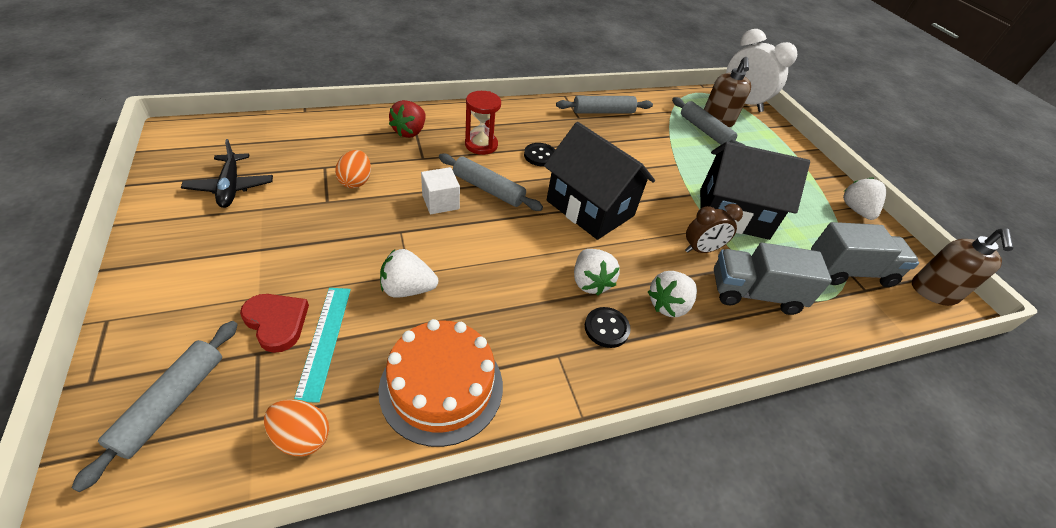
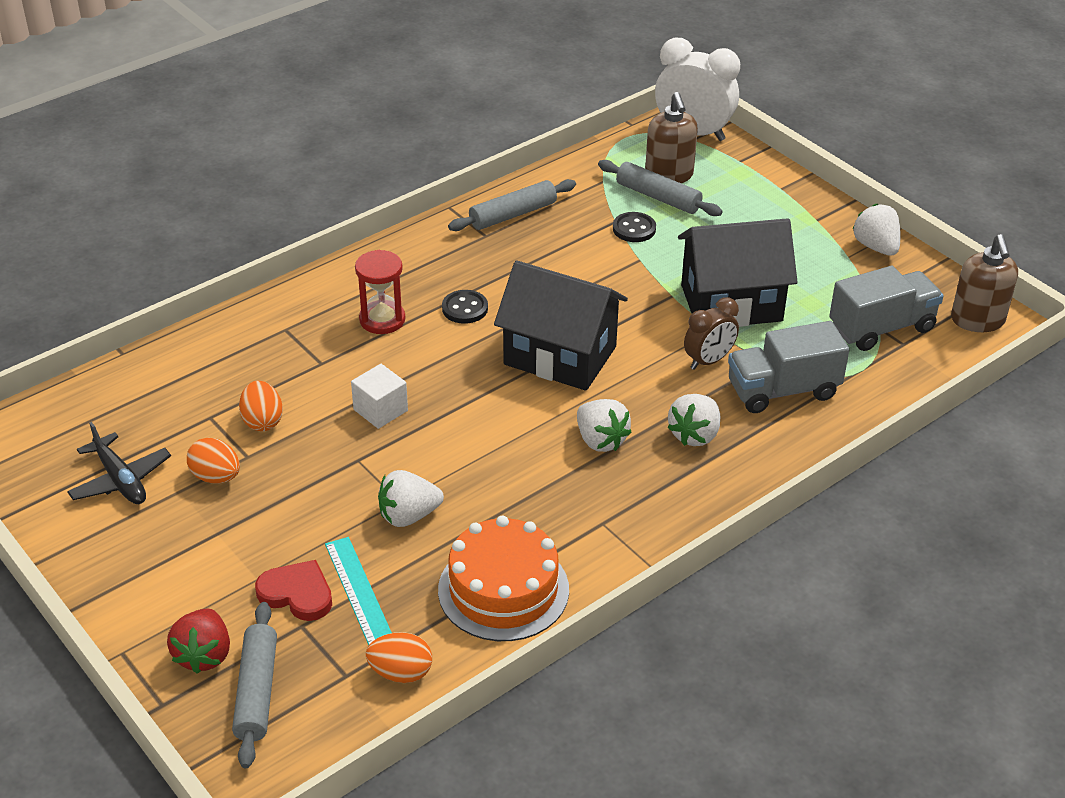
camera: 15 degrees left, 5 degrees down
(294, 208) = (216, 477): none -> orange egg
(410, 132) = (280, 334): red strawberry -> red strawberry (204, 655)
(488, 189) = (426, 374): grey rolling pin -> none
(606, 328) = (639, 481): black button -> black button (634, 229)

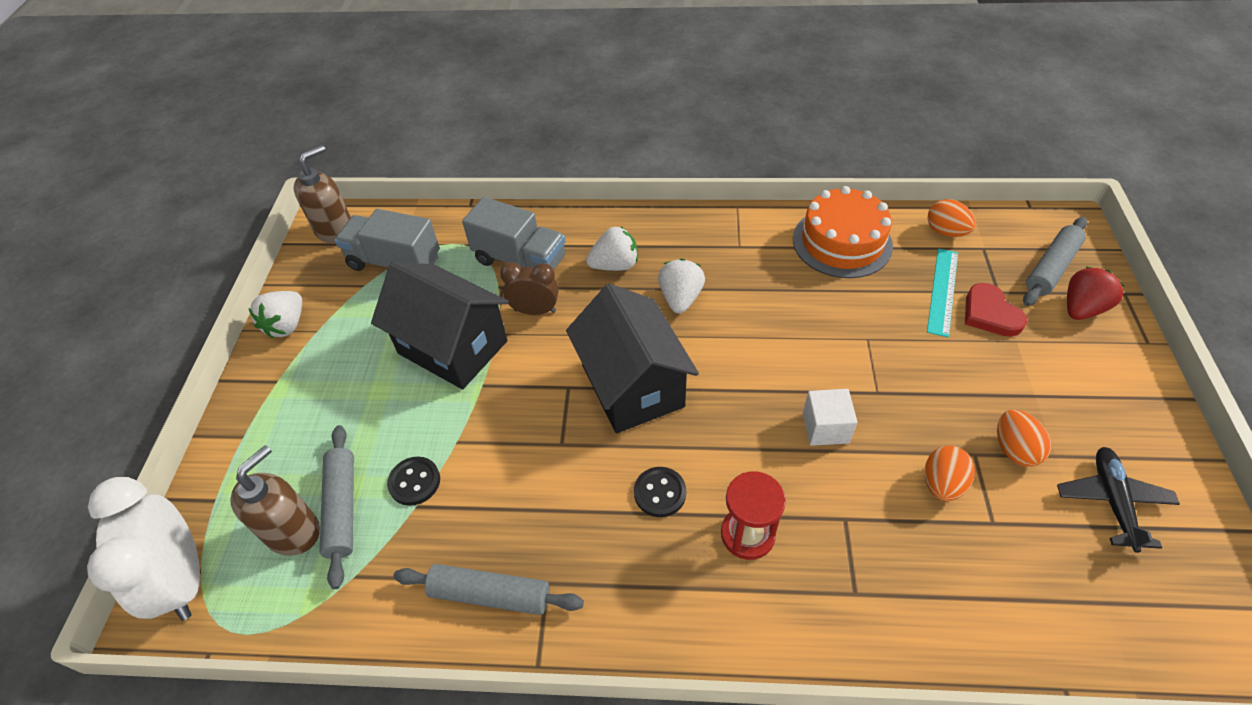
camera: 135 degrees left, 10 degrees up
(408, 516) = (869, 323): white strawberry -> none

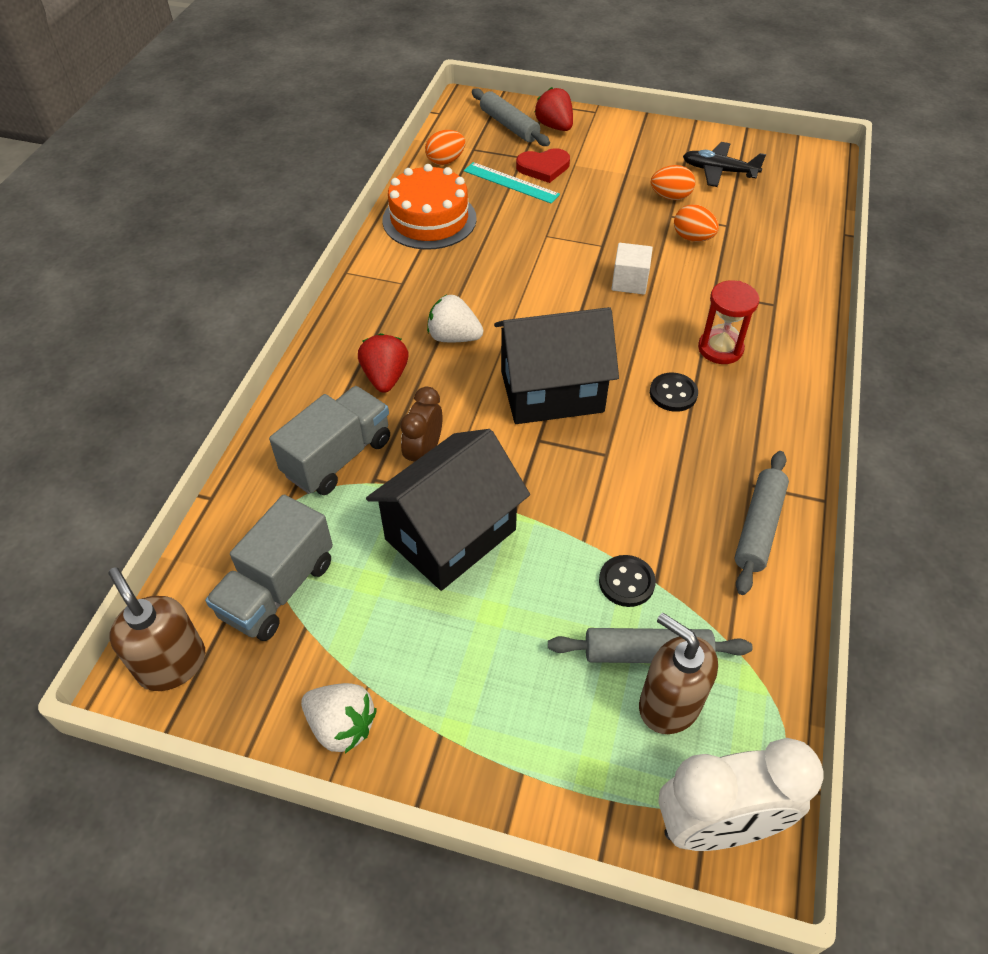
camera: 80 degrees left, 0 degrees up
(615, 265) = (385, 377): white strawberry -> red strawberry

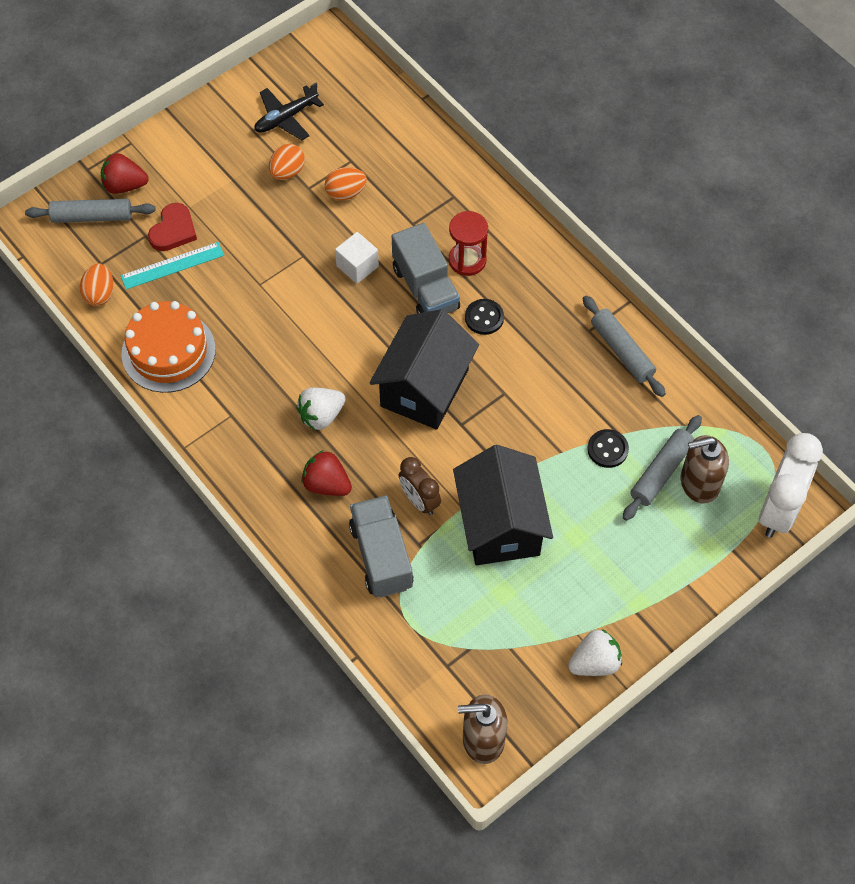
camera: 55 degrees left, 10 degrees up
(278, 589) = (469, 649): grey truck -> grey truck (425, 288)

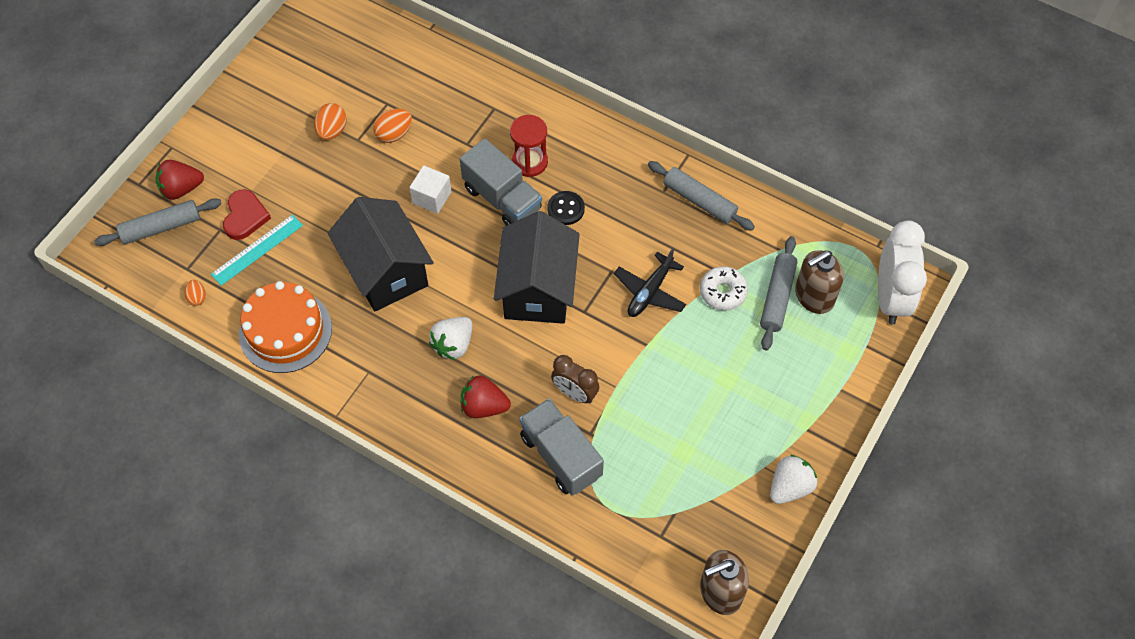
camera: 20 degrees left, 0 degrees up
(100, 294) = (197, 297): orange egg -> orange egg, size x0.62
(286, 118) = (311, 82): black plane -> black plane (650, 291)
(500, 524) = (656, 391): black house -> black house (385, 271)
(607, 449) = (723, 292): black button -> white donut

